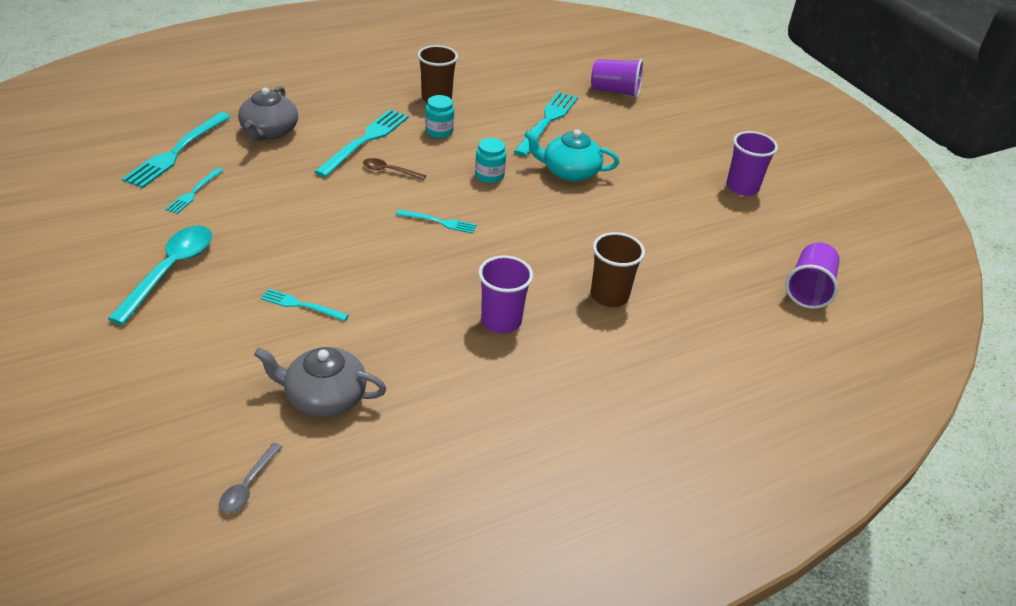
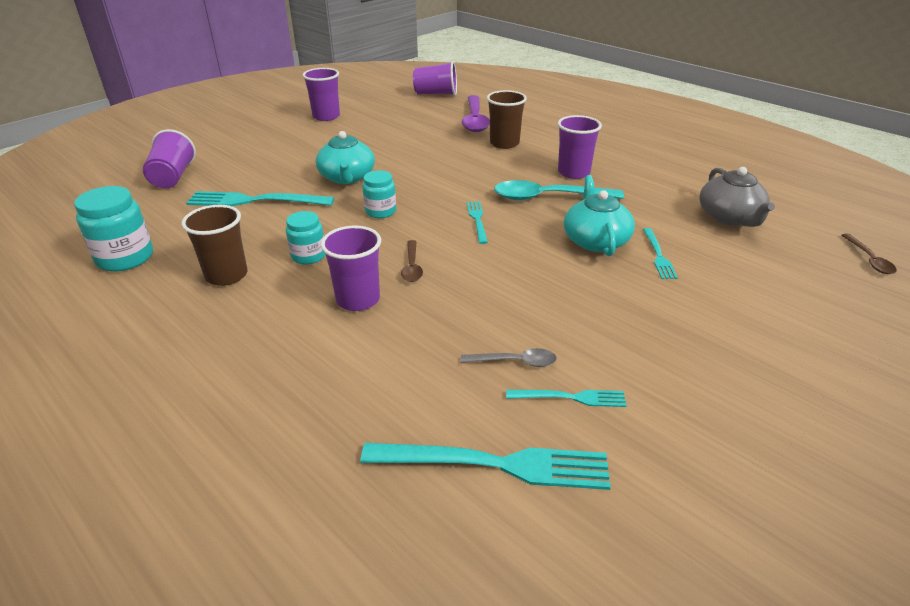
camera: 105 degrees left, 5 degrees down
(168, 458) = (869, 260): none -> brown spoon
(171, 270) = (709, 350): turquoise spoon -> turquoise spoon (547, 197)
(248, 486) = (834, 222): grey spoon -> grey spoon (515, 362)
(269, 131) = (381, 388): grey teapot -> none
(354, 277) = (595, 240): none -> turquoise teapot
(365, 141) = (358, 299): turquoise fork -> purple cup
(487, 67) = (125, 258): none -> turquoise jar
(695, 295) = (475, 120): none -> purple spoon

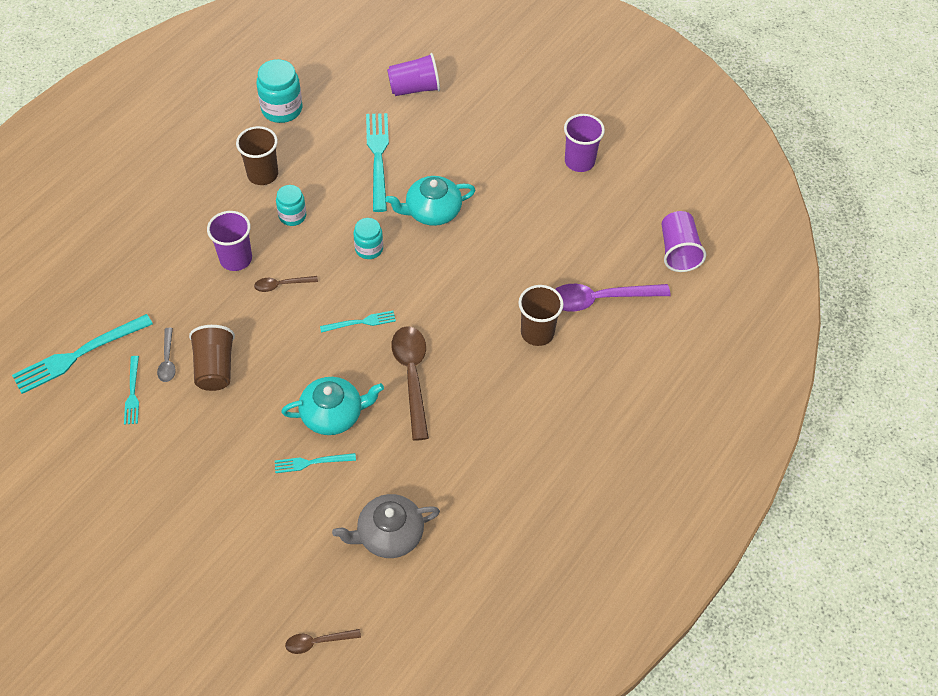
camera: 80 degrees right, 20 degrees up
(495, 464) = (78, 355): turquoise fork -> turquoise fork turned 60 degrees clockwise
(530, 320) = (215, 368): none -> brown cup
(547, 197) = (412, 376): turquoise spoon -> brown spoon
(573, 172) = (472, 399): purple cup -> none

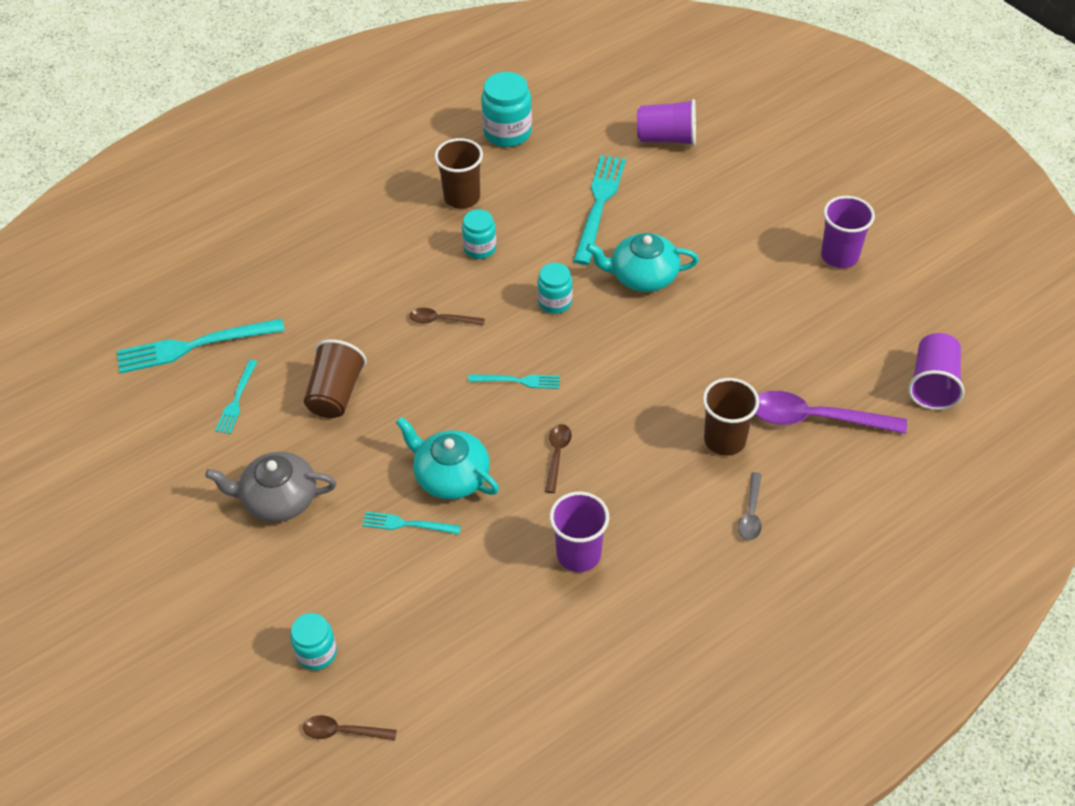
camera: 20 degrees right, 5 degrees down
(167, 361) = (287, 374): grey spoon -> grey spoon (751, 514)
(236, 259) = (400, 281): purple cup -> purple cup (578, 554)
(274, 586) = (316, 653): none -> turquoise jar
(333, 414) = (450, 476): turquoise teapot -> turquoise teapot turned 150 degrees counterclockwise
(389, 534) = (469, 629): grey teapot -> grey teapot (278, 499)
(412, 376) = (557, 455): brown spoon -> brown spoon, size x0.52

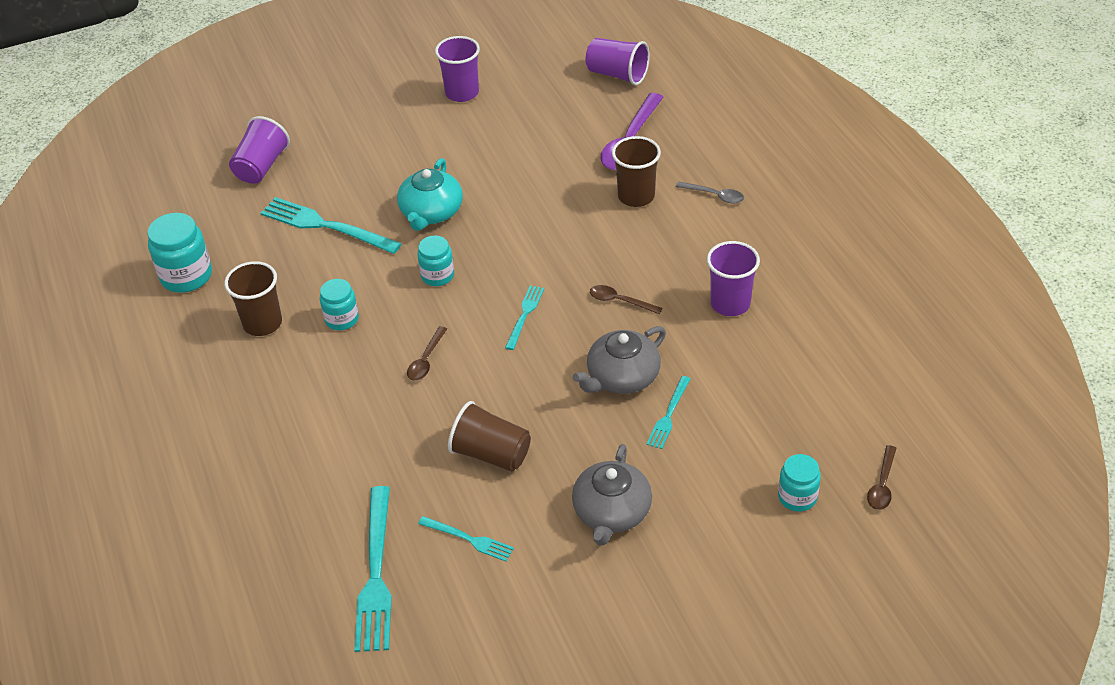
camera: 75 degrees left, 5 degrees down
(450, 476) = (622, 377): turquoise teapot -> grey teapot

